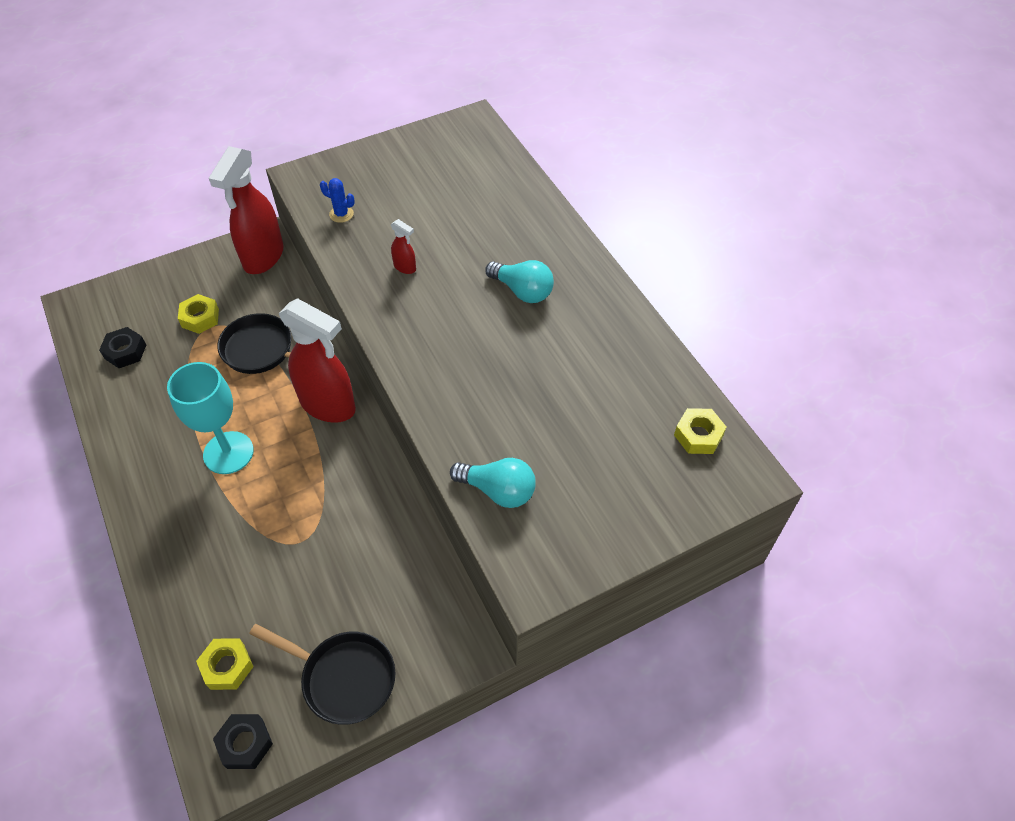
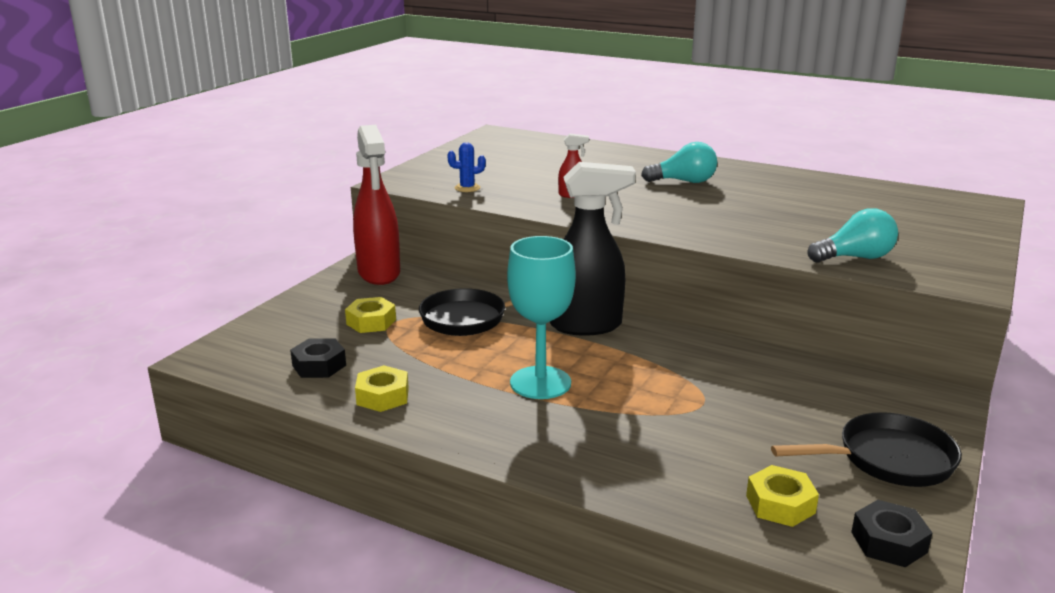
camera: 35 degrees left, 30 degrees down
(328, 405) = (587, 325): red spray bottle -> black spray bottle
(698, 435) = (922, 198): yellow nut -> yellow nut (383, 396)

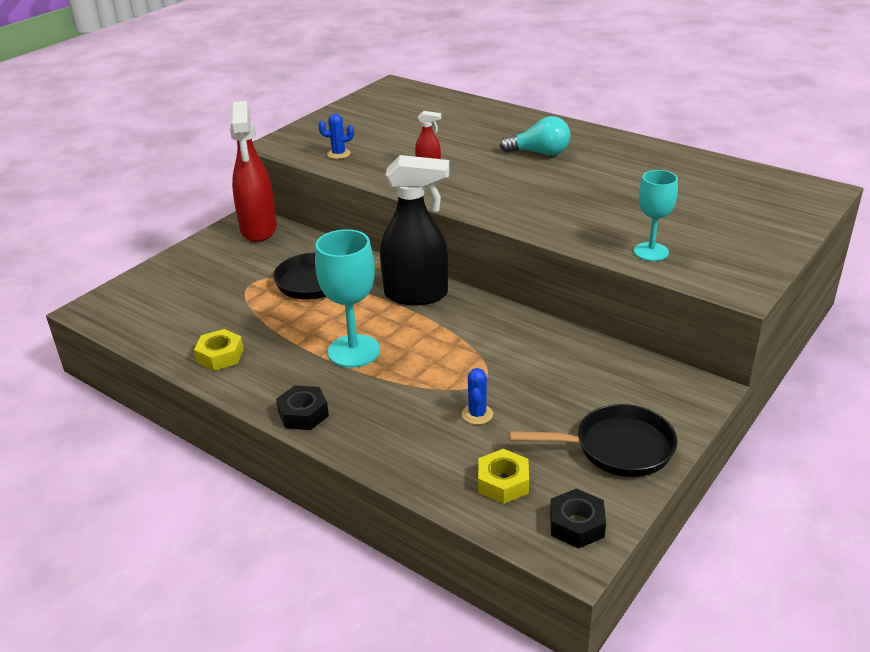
camera: 10 degrees right, 10 degrees up
(319, 365) = (179, 322): black nut -> black nut (303, 414)
(371, 322) = (235, 280): yellow nut -> none
(713, 436) = (477, 414): none -> blue cactus
(855, 258) = (651, 252): turquoise light bulb -> turquoise goblet

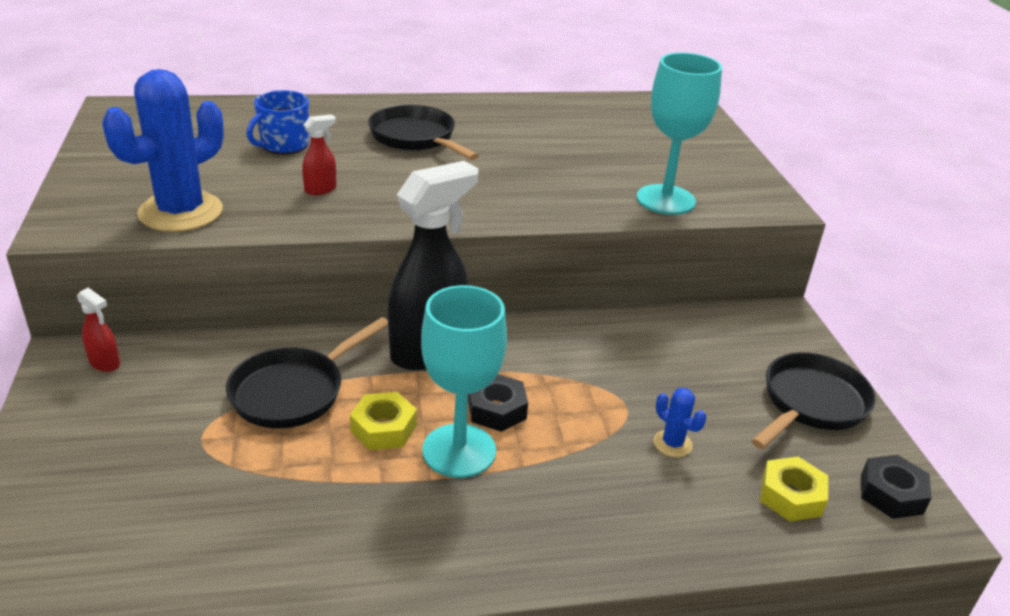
camera: 50 degrees left, 0 degrees up
(220, 356) = (305, 556): yellow nut -> yellow nut (384, 428)
(258, 230) = (105, 363): red spray bottle -> red spray bottle, size x0.42
(303, 414) = (517, 559): black nut -> black nut (497, 409)
(338, 154) = (181, 212): blue cactus -> blue cactus, size x2.32
(450, 133) = (284, 145): none -> blue mug
(539, 153) = (416, 138): turquoise light bulb -> black pan
(651, 252) = (665, 200): turquoise goblet -> turquoise goblet, size x1.54

